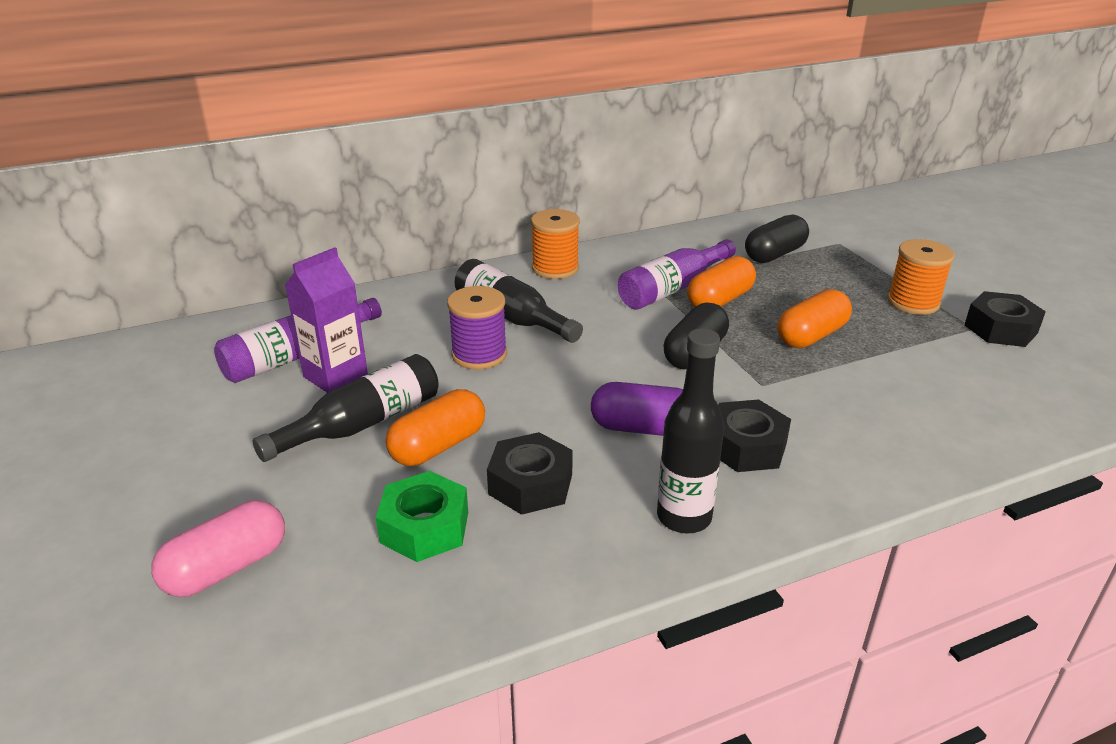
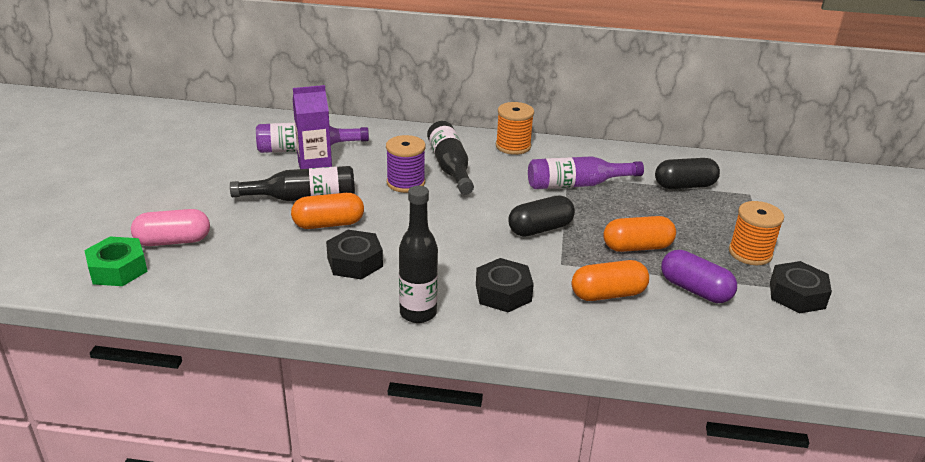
camera: 30 degrees right, 0 degrees up
(425, 527) = (279, 261): green nut -> green nut (118, 269)
(643, 428) = (453, 259): purple capsule -> purple capsule (695, 290)
(719, 300) = (601, 202): orange capsule -> orange capsule (608, 294)

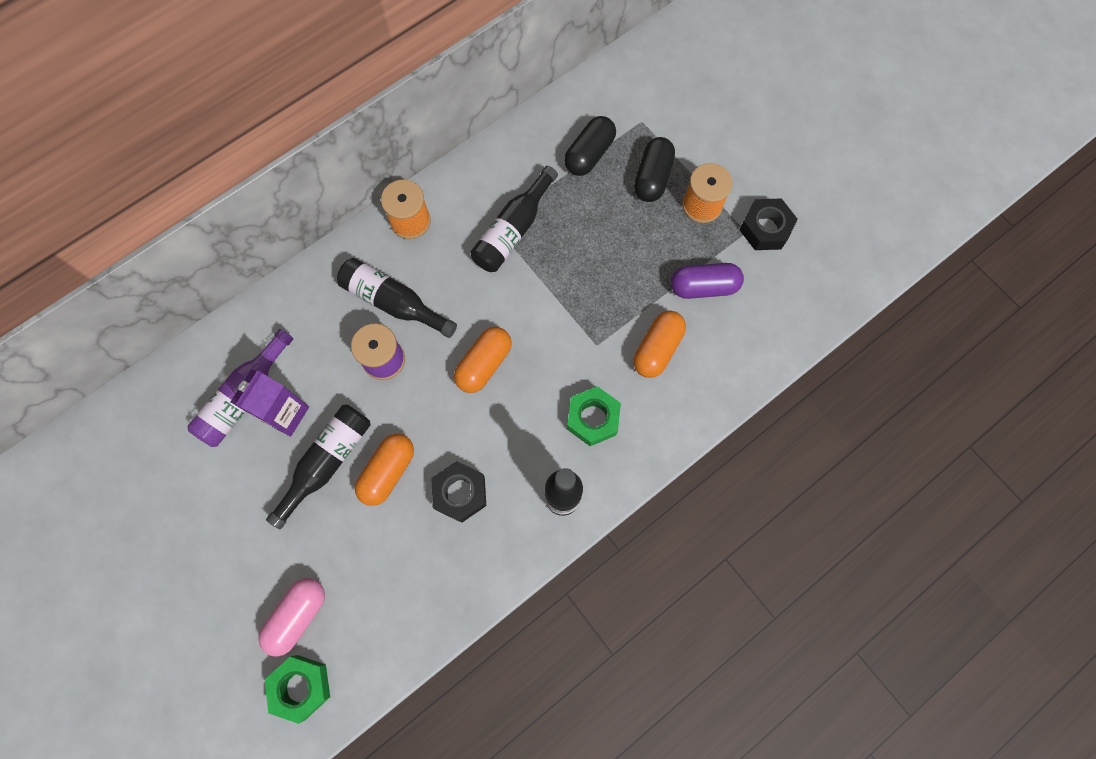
camera: 45 degrees left, 40 degrees up
(503, 293) = (593, 418): black nut -> green nut
(540, 229) = (543, 317): black capsule -> black capsule (652, 177)
(577, 184) = (513, 230): purple bottle -> black bottle
(637, 247) = (627, 273): orange capsule -> orange capsule (484, 364)

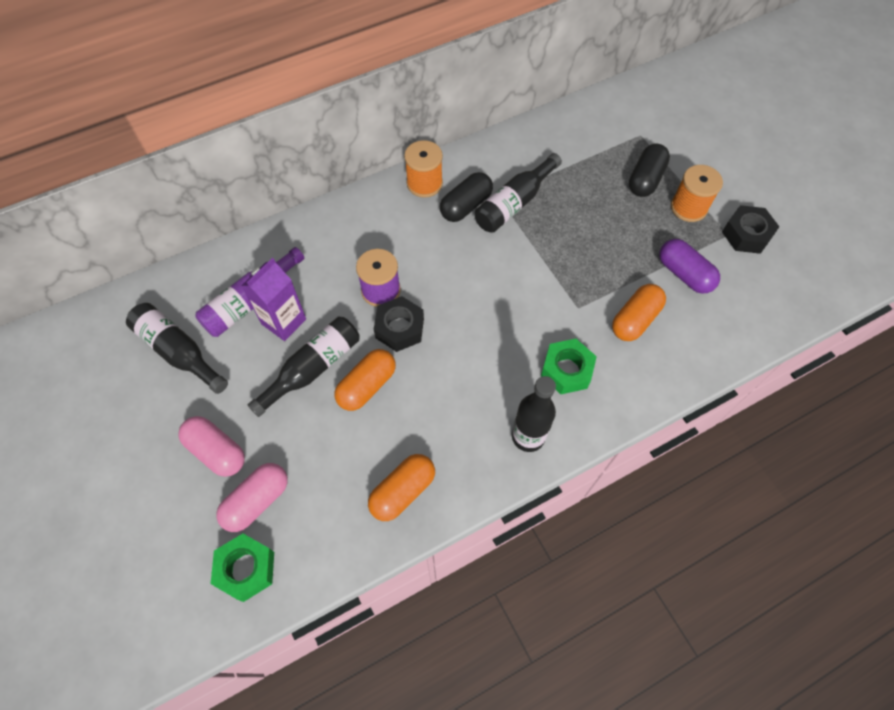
camera: 10 degrees right, 10 degrees down
(244, 571) = (216, 451): none -> pink capsule
(393, 302) = (398, 245): black bottle -> black bottle (178, 351)
(460, 493) = (431, 415): black nut -> black nut (399, 328)
(484, 364) = (471, 308): orange capsule -> orange capsule (403, 491)
(589, 154) = (590, 153): black capsule -> black capsule (466, 206)
(703, 287) = (684, 274): purple capsule -> purple capsule turned 45 degrees clockwise

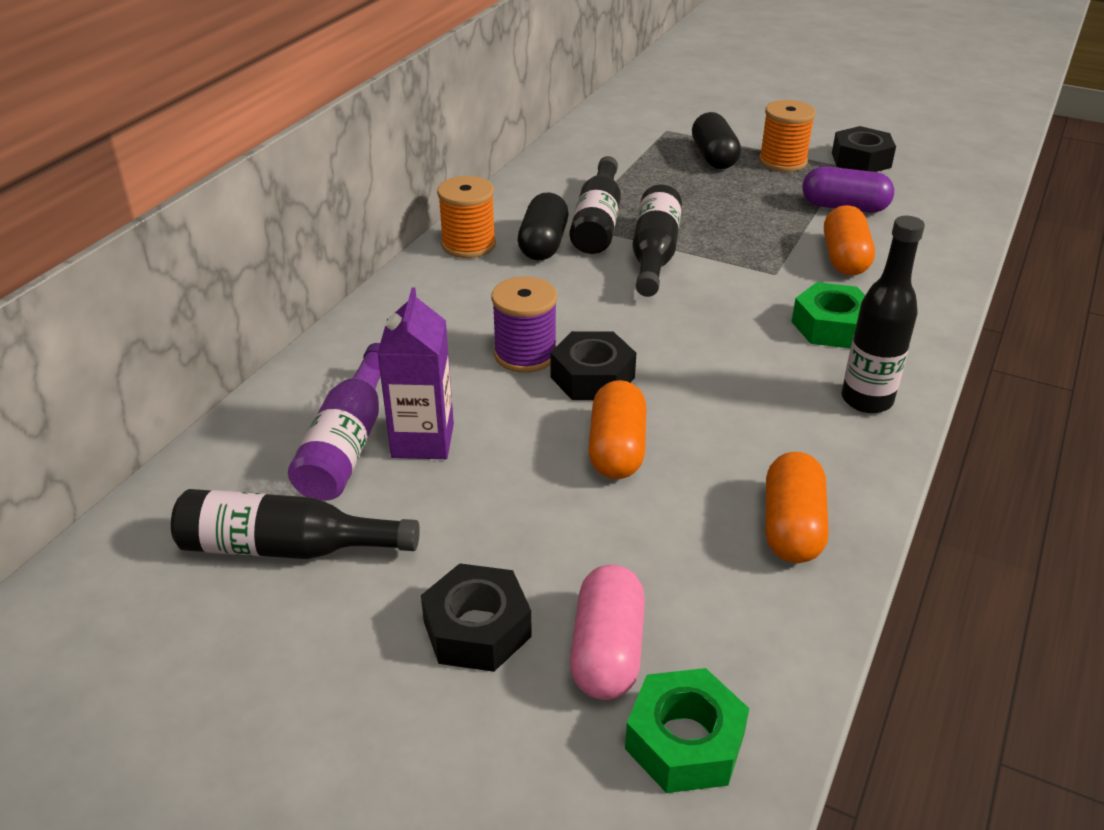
camera: 35 degrees left, 25 degrees down
(216, 451) = (477, 629): pink capsule -> black nut
(313, 368) = (521, 467): black bottle -> black bottle (654, 254)

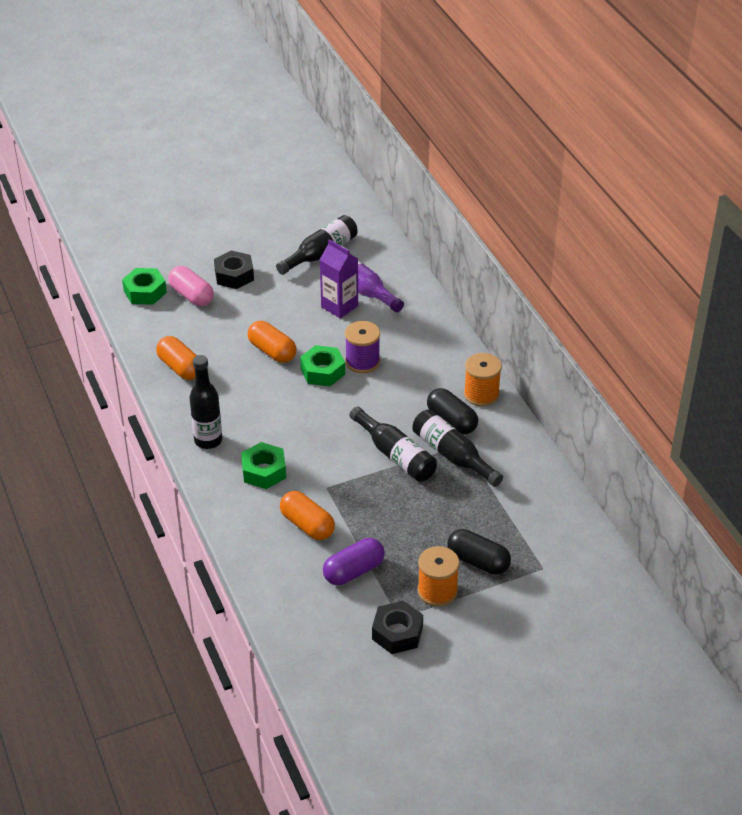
camera: 130 degrees right, 5 degrees up
(592, 377) = (323, 371): black nut -> green nut

